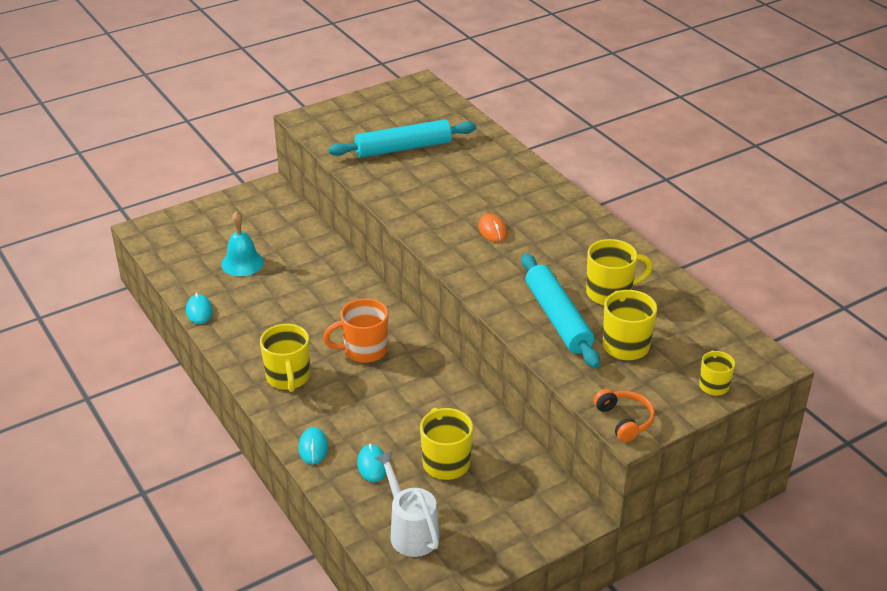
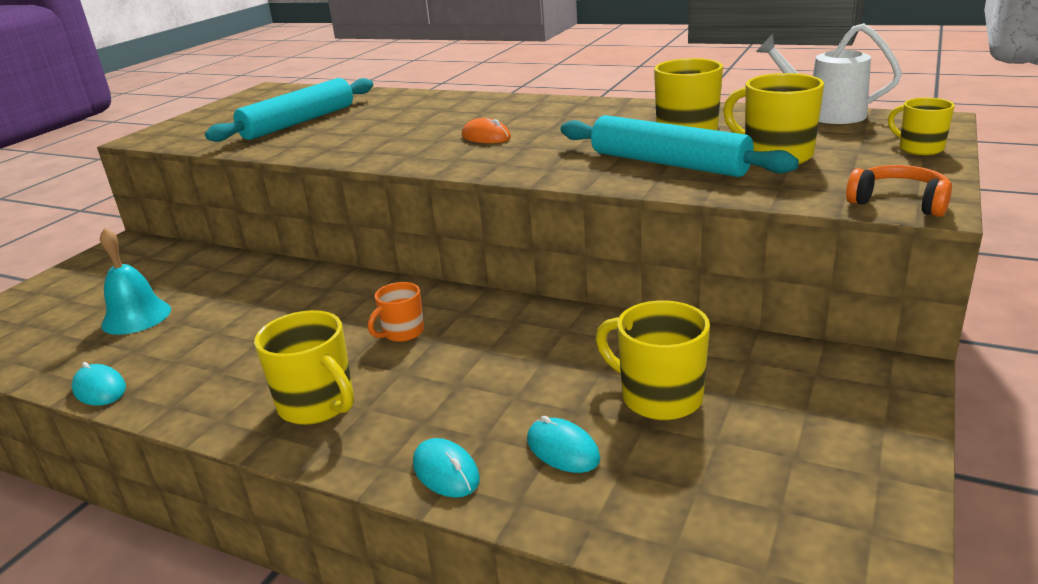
camera: 30 degrees left, 10 degrees down
(364, 350) = (402, 333): orange mug -> orange mug, size x0.61
(410, 531) = (728, 506): white watering can -> white watering can (825, 114)

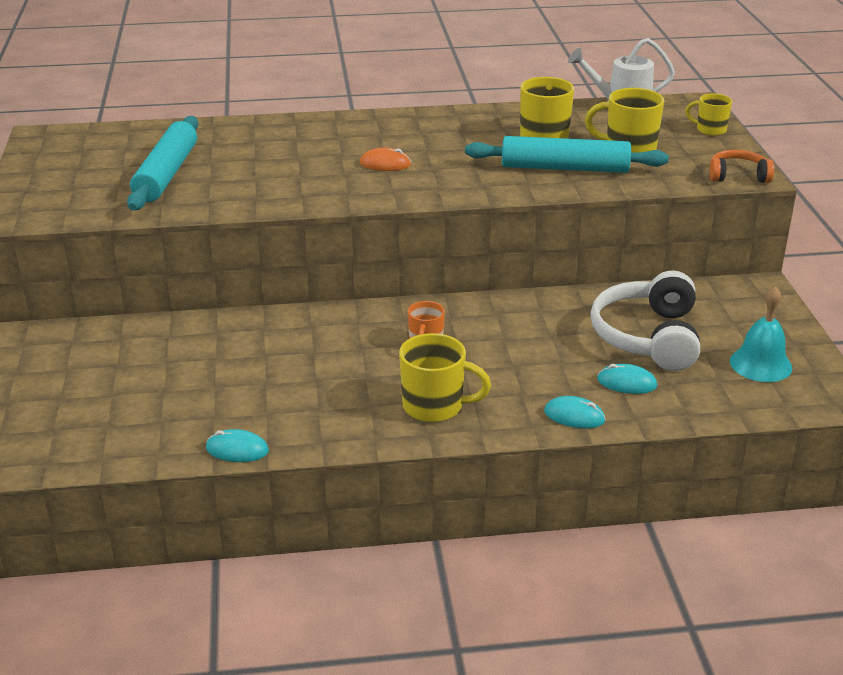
camera: 35 degrees left, 5 degrees up
(136, 317) = (166, 392): turquoise bell -> turquoise bell (760, 364)
(659, 397) = (647, 337): yellow mug -> white headphones

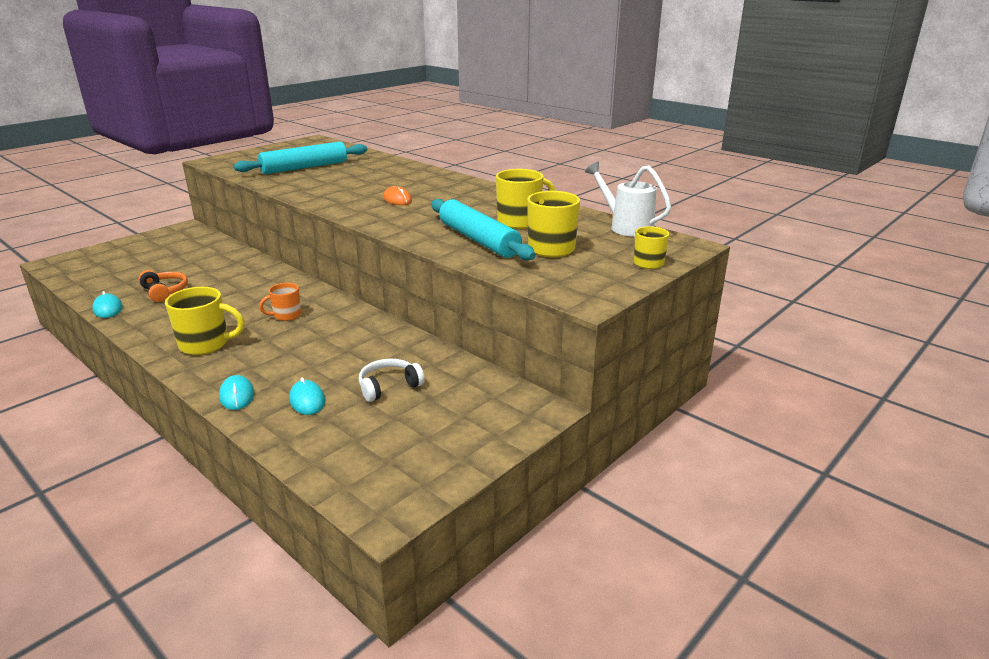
camera: 50 degrees right, 5 degrees down
(435, 407) = (206, 344): yellow mug -> yellow mug turned 60 degrees counterclockwise
(647, 337) = (389, 386): white headphones -> white headphones, size x0.53
(738, 176) = (577, 294): orange headphones -> orange headphones (165, 292)
(760, 364) = (405, 451): turquoise bell -> none

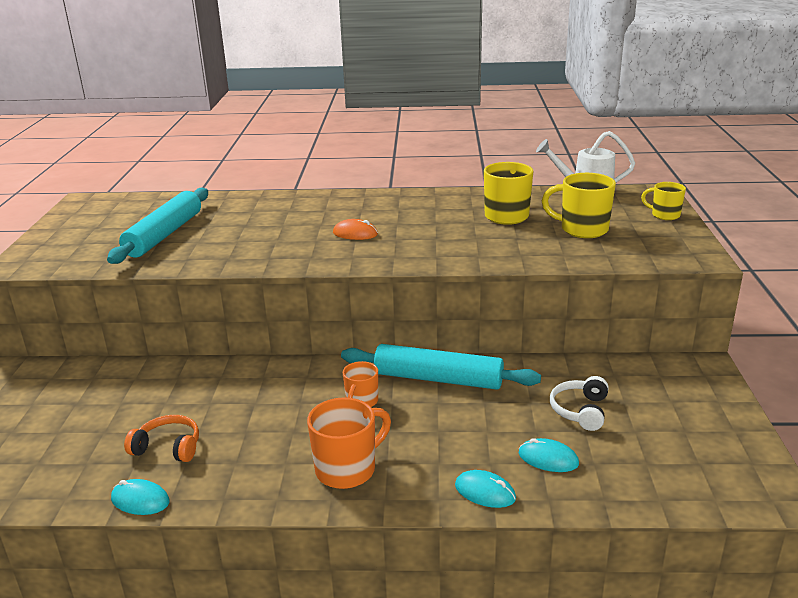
camera: 40 degrees left, 0 degrees up
(206, 344) = (347, 469): yellow mug -> orange mug
(478, 240) = (517, 243): turquoise rolling pin -> turquoise rolling pin (438, 379)

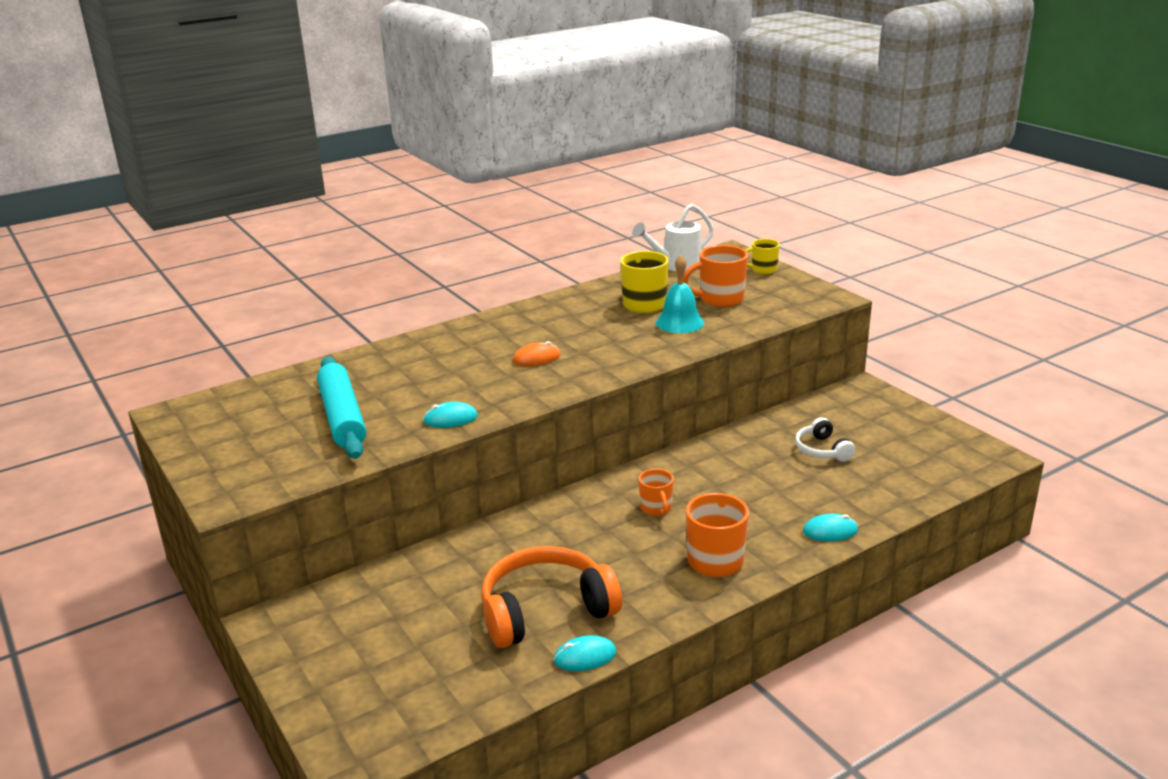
camera: 35 degrees left, 0 degrees up
(168, 447) = (545, 610): orange headphones -> orange headphones, size x1.89
(438, 379) = (692, 467): turquoise rolling pin -> none
(515, 239) = (679, 322): none -> turquoise bell
(548, 459) = (842, 491): turquoise mouse -> turquoise mouse (450, 419)
(582, 229) = (720, 299): yellow mug -> orange mug

